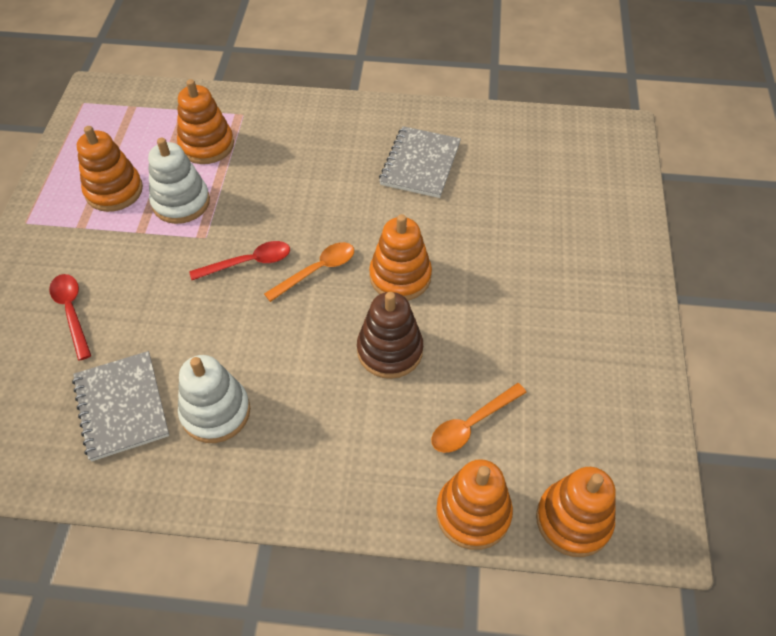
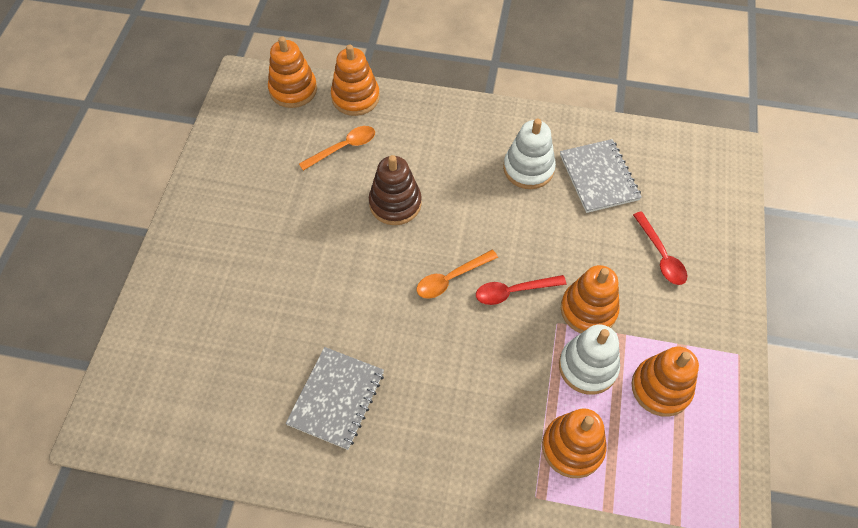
camera: 175 degrees left, 5 degrees up
(400, 276) = (377, 267): orange stacking toy -> orange stacking toy (588, 310)

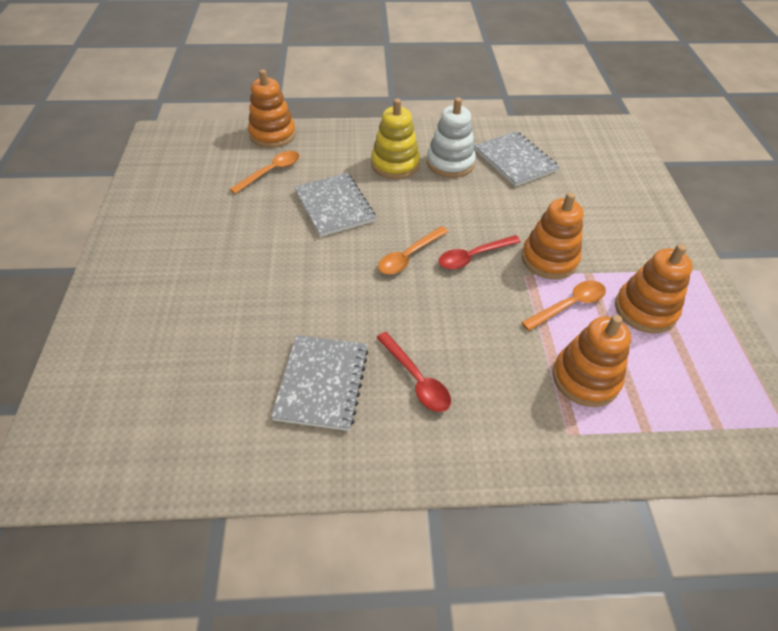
camera: 15 degrees left, 10 degrees down
(293, 90) = (210, 137): orange stacking toy -> none
(395, 203) = (334, 206): brown stacking toy -> grey notebook
(470, 160) = (395, 164): none -> yellow stacking toy
(587, 367) = (569, 305): white stacking toy -> orange spoon
(661, 255) = (594, 207): red spoon -> red spoon (416, 379)

